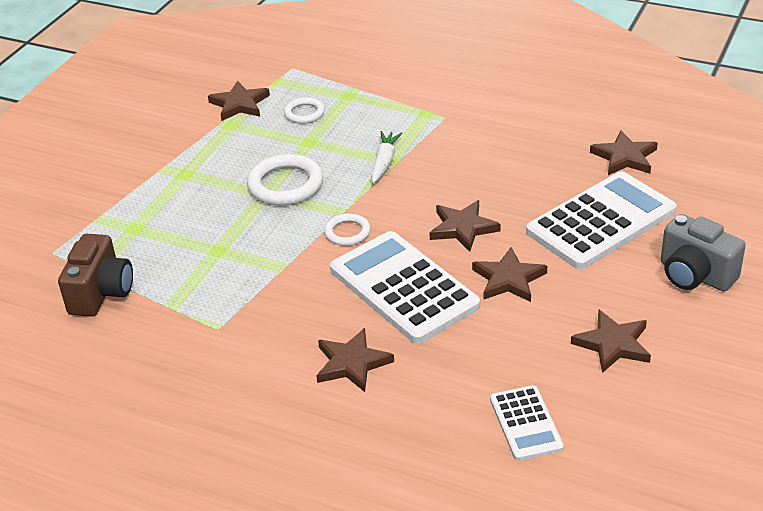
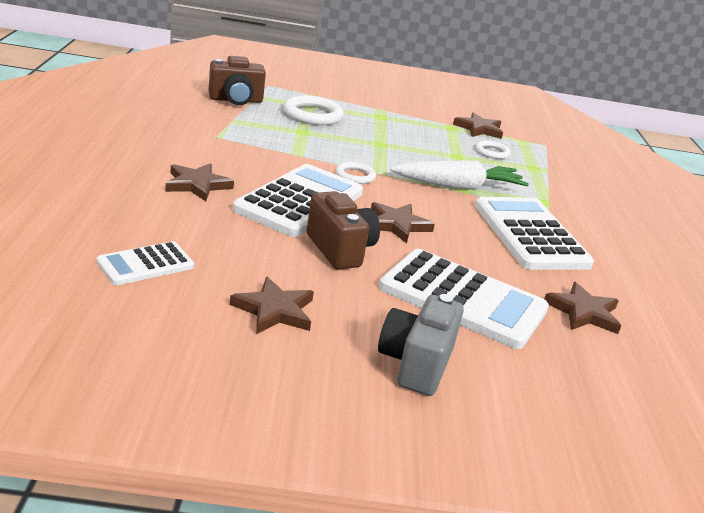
camera: 60 degrees right, 10 degrees down
(285, 185) = (396, 150): white ring -> white ring (313, 115)
(384, 162) = (459, 186): white carrot -> white carrot, size x1.75
(491, 145) = (530, 235): none -> white calculator
(509, 279) = (340, 250): brown star -> brown camera

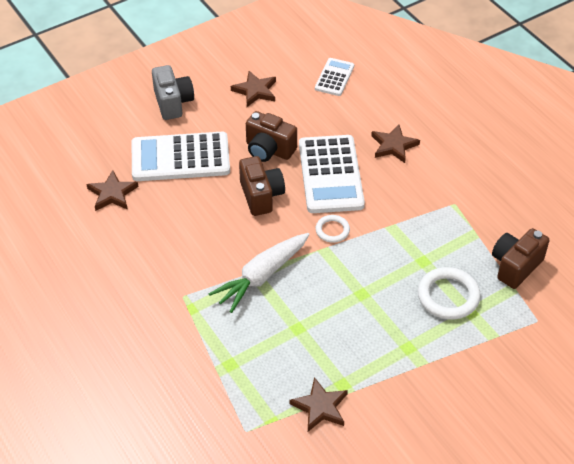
camera: 150 degrees right, 20 degrees up
(397, 225) = (261, 196): brown star -> brown camera
(492, 152) = (278, 363): white ring -> none
(530, 235) = (179, 251): white calculator -> none

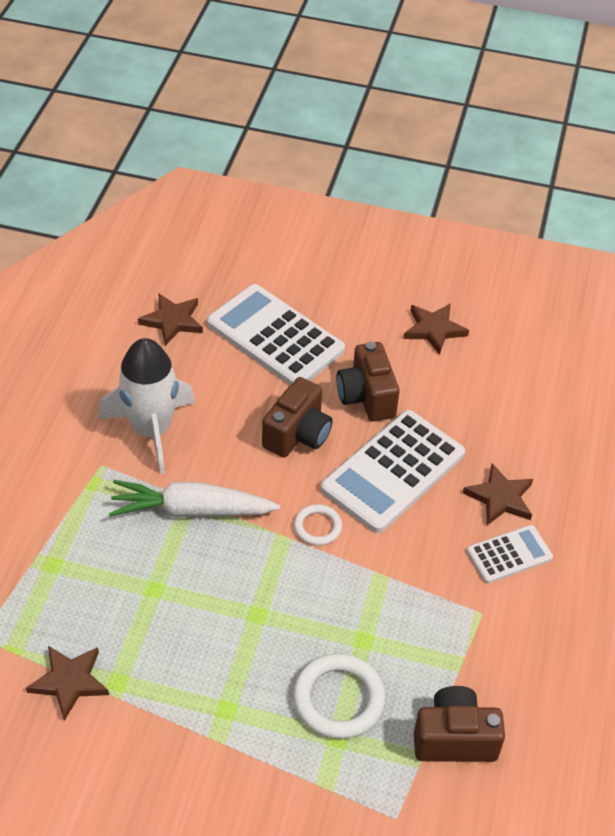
camera: 45 degrees right, 0 degrees up
(173, 103) = (340, 280): grey camera -> none
(183, 257) = (151, 430): none -> white rocket
(334, 77) = (535, 379): white calculator -> white calculator (509, 555)

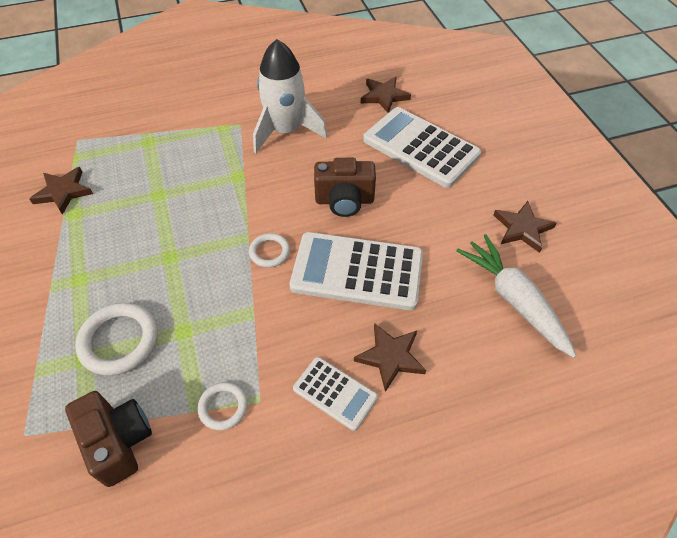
camera: 60 degrees right, 5 degrees up
(190, 510) = (234, 180): white carrot -> white carrot (513, 299)
(275, 337) = (421, 147): white calculator -> white calculator turned 60 degrees counterclockwise
(366, 397) = (414, 221): brown camera -> none
(470, 643) = (223, 407): none -> white ring

